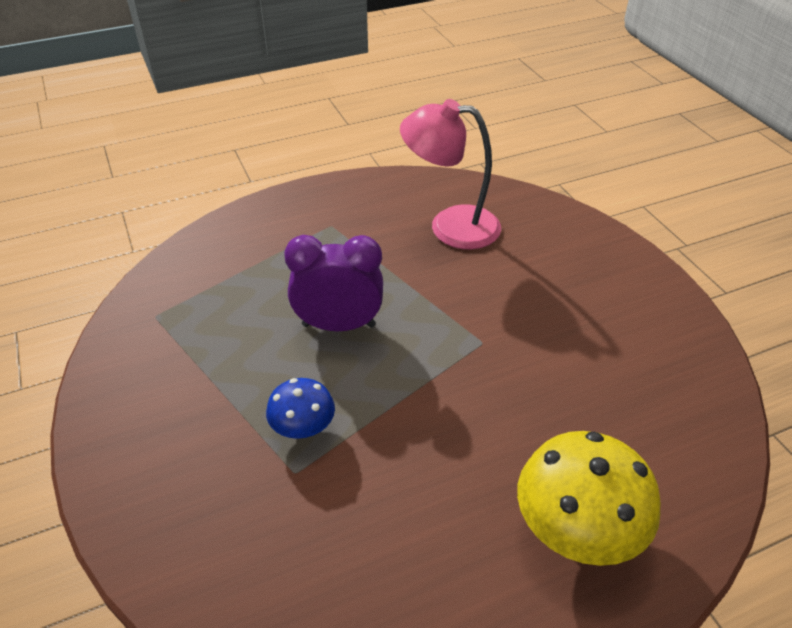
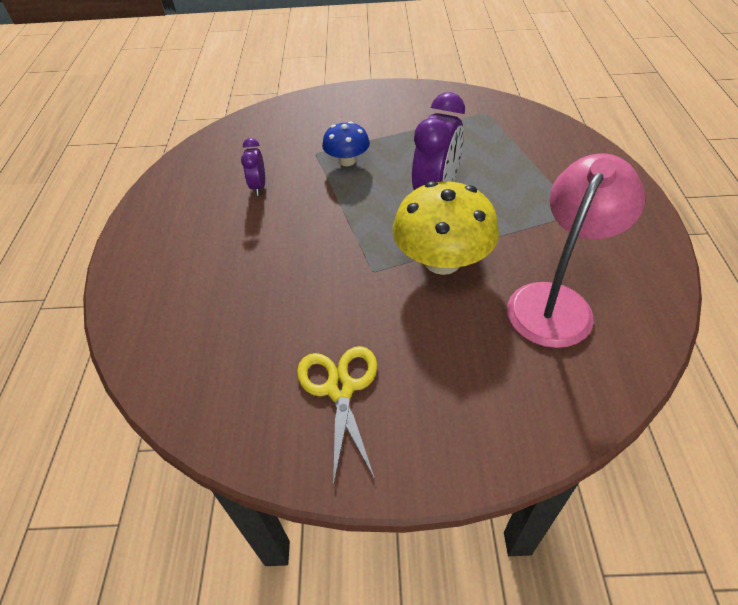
camera: 115 degrees right, 5 degrees up
(397, 511) = (258, 187): none -> purple clock
(577, 528) = (182, 262): yellow mushroom -> yellow mushroom (442, 261)
(620, 324) = (340, 388): none -> yellow scissors

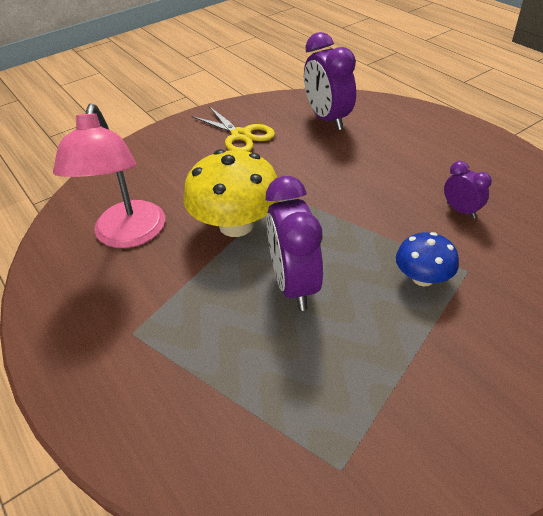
camera: 145 degrees right, 5 degrees down
(217, 352) = (328, 119): none -> purple clock

